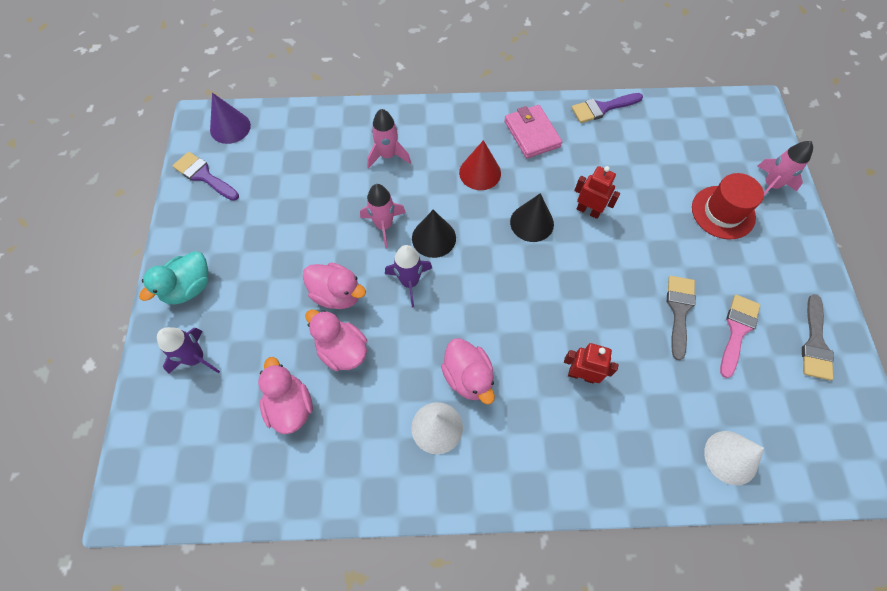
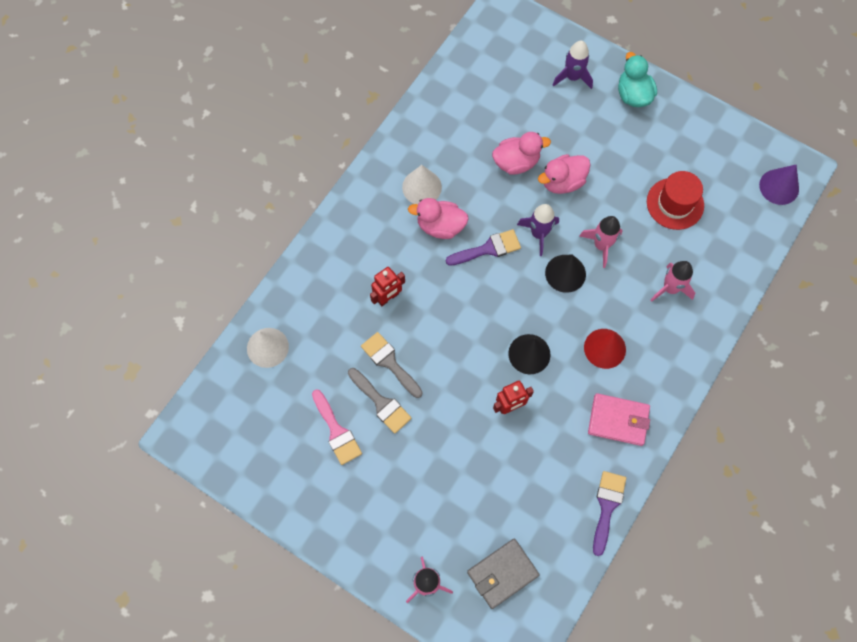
camera: 125 degrees right, 5 degrees up
(204, 176) = (735, 146): purple brush -> purple brush (488, 249)
(290, 406) = (499, 113): pink duck -> none
(712, 143) = (502, 573): none -> grey wallet
(723, 212) = (432, 515): red hat -> red hat (675, 203)
(815, 343) = (286, 479): grey brush -> grey brush (390, 362)

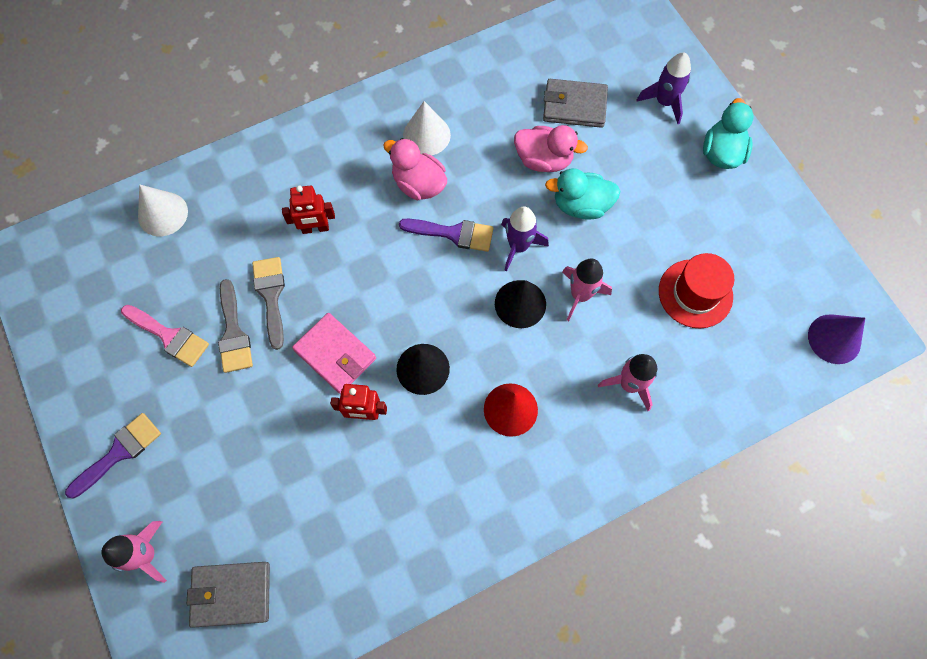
camera: 30 degrees right, 0 degrees up
(336, 431) = (169, 336): pink brush -> pink brush turned 60 degrees counterclockwise
(512, 111) = (574, 106): none -> grey wallet
(562, 182) = (581, 205): pink duck -> turquoise duck
(607, 507) = (395, 590): purple brush -> purple brush (119, 452)
(618, 420) = (472, 499): pink wallet -> pink wallet (335, 354)

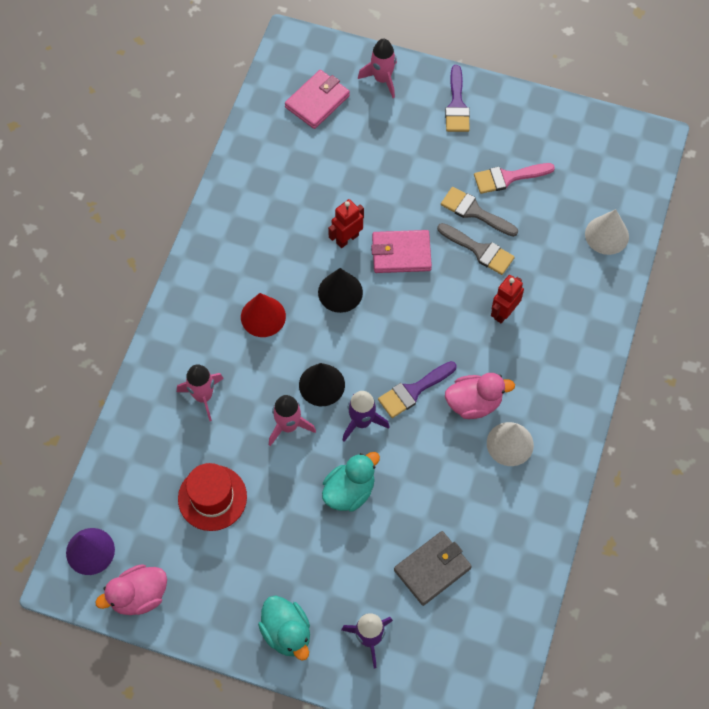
camera: 135 degrees right, 5 degrees down
(231, 594) = (317, 101): grey wallet -> pink wallet
(543, 160) = (409, 502): pink duck -> pink duck (139, 596)

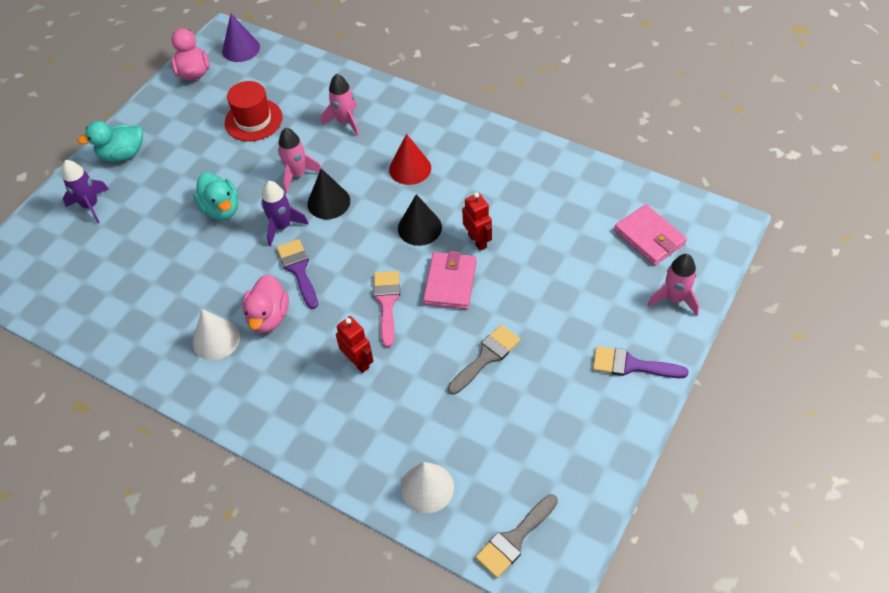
camera: 105 degrees right, 10 degrees down
(432, 569) = (126, 257): grey wallet -> none
(479, 250) = (438, 353): grey brush -> grey brush (514, 538)
(508, 177) = (524, 399): pink brush -> pink brush (387, 303)

